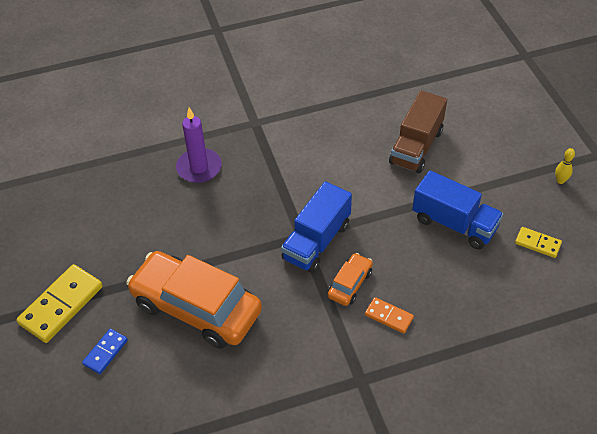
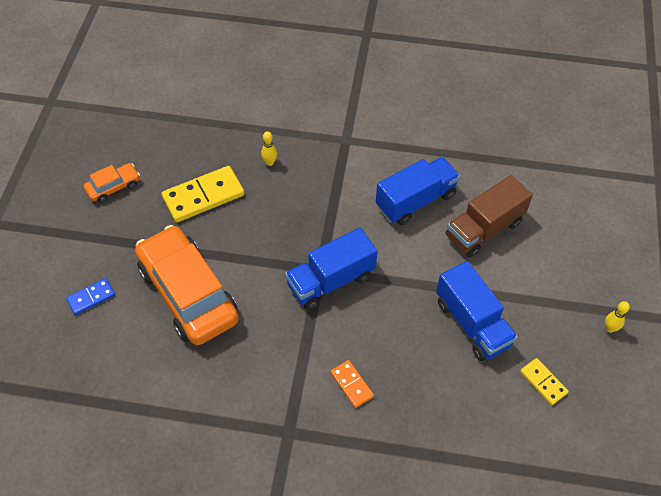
camera: 25 degrees right, 5 degrees up
(61, 305) = (81, 238): yellow domino -> yellow domino (203, 196)
(199, 168) = (269, 162): purple candle -> yellow bowling pin
(346, 147) = (415, 201): none -> blue truck
(350, 284) = (335, 336): orange car -> orange car (113, 187)

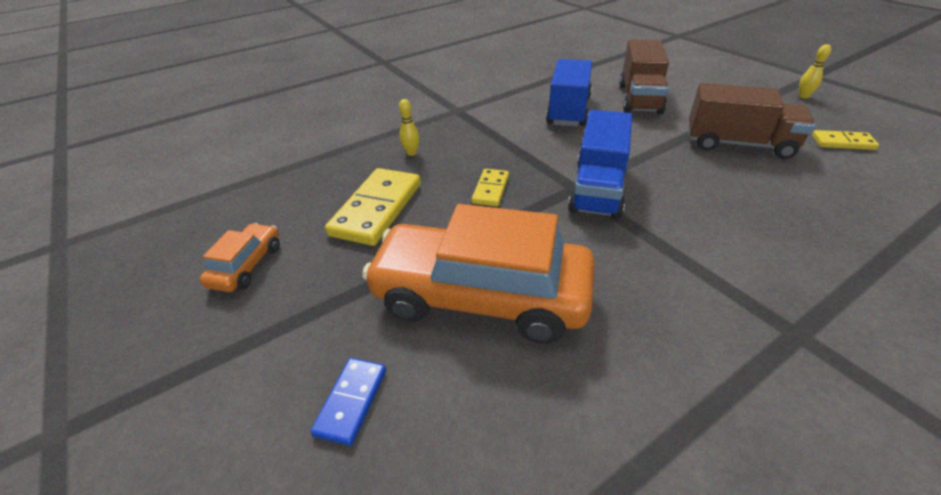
camera: 40 degrees left, 15 degrees down
(275, 231) = (491, 189): none -> yellow domino
(352, 384) = (756, 244): orange domino -> none
(472, 323) = (738, 144): blue truck -> brown truck

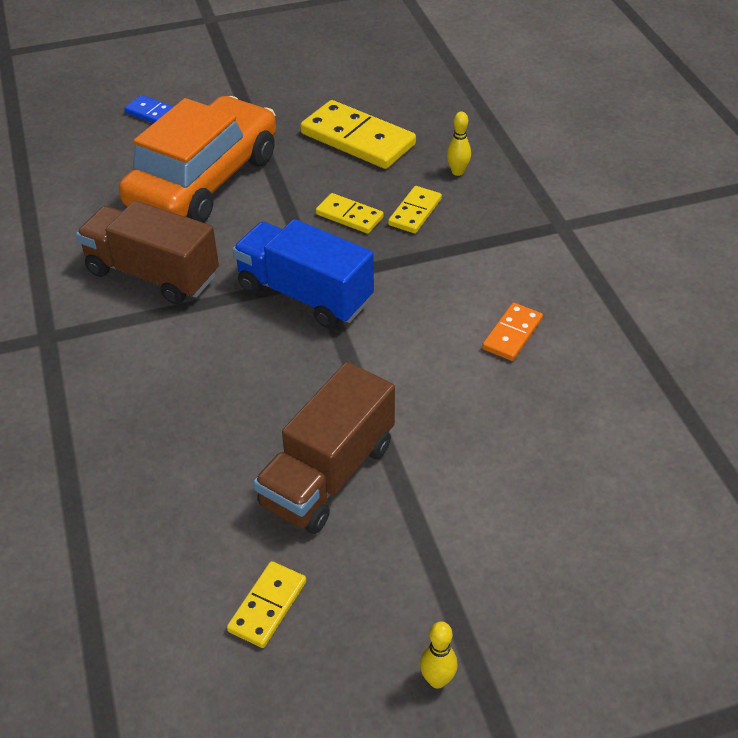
camera: 105 degrees right, 5 degrees up
(247, 265) = (317, 71): orange car -> none
(470, 161) = (415, 212): none -> yellow domino
(568, 111) = (512, 334): blue truck -> orange domino
(639, 99) = (522, 433): brown truck -> brown truck (152, 274)

